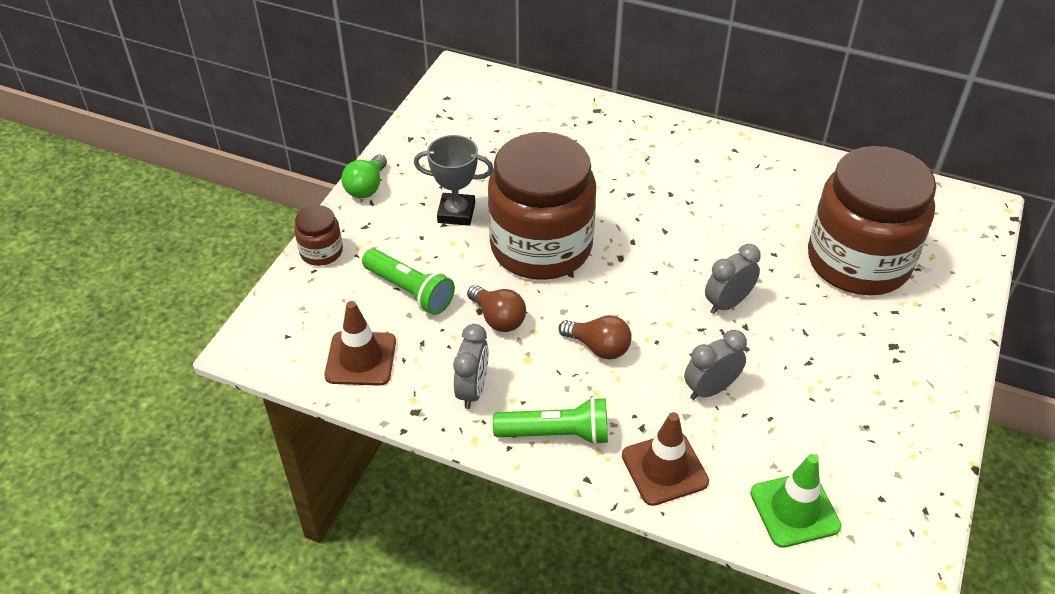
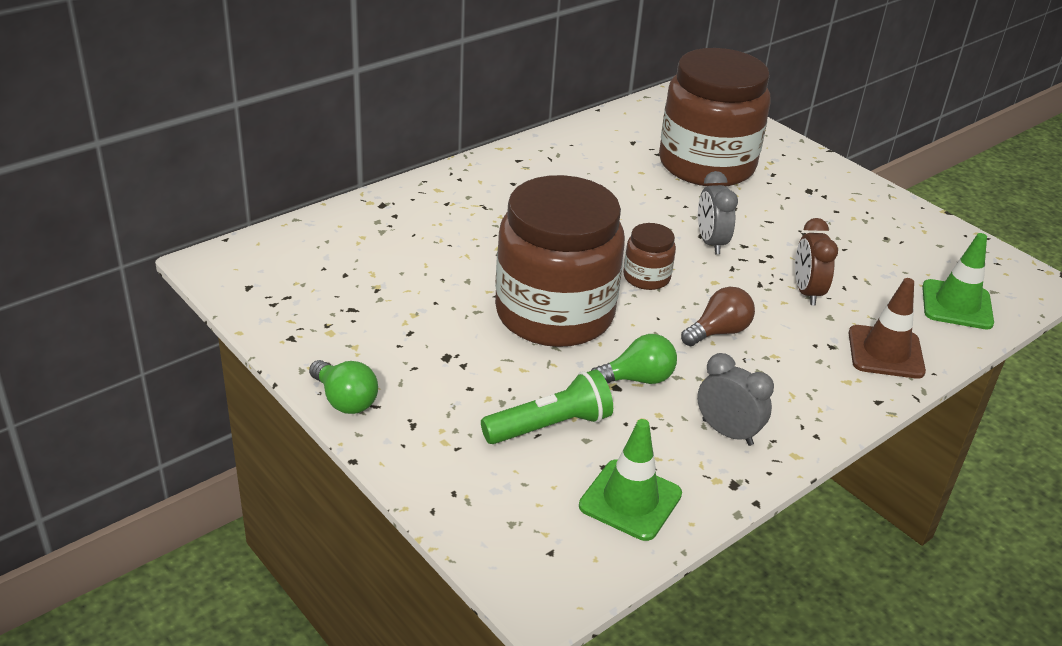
camera: 65 degrees left, 10 degrees down
(321, 252) = (426, 475): brown jar -> brown jar (646, 277)
(361, 359) = (630, 500): brown traffic cone -> green traffic cone
(456, 213) = (453, 349): grey trophy -> none
(498, 318) = (637, 379): brown light bulb -> green light bulb
(556, 434) = (814, 399): green flashlight -> none
(710, 389) = (806, 292): grey clock -> brown clock

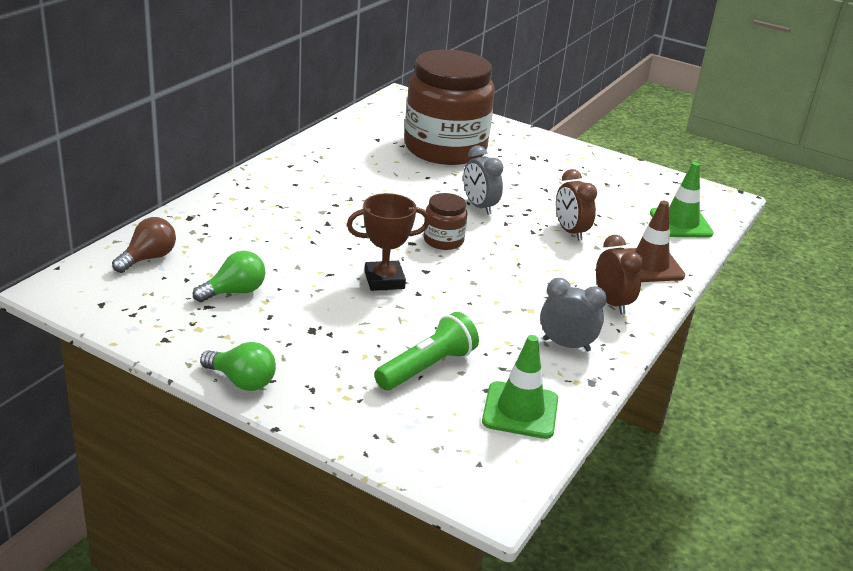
camera: 20 degrees left, 5 degrees down
(554, 314) = (384, 280): brown jar -> brown trophy
(637, 379) = (477, 318): green light bulb -> green light bulb (234, 292)
(718, 332) = (520, 272): brown light bulb -> brown light bulb (148, 258)
(812, 391) = (612, 303): none -> brown clock

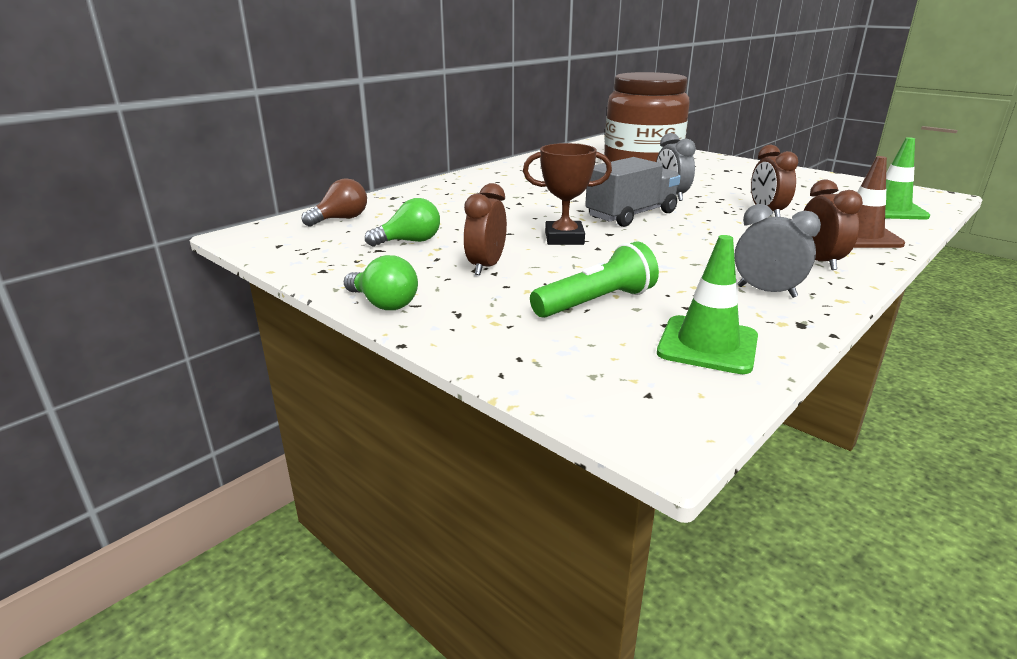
camera: 15 degrees right, 5 degrees down
(320, 325) = (486, 266): none -> brown clock
(443, 240) = (631, 215): brown jar -> grey truck

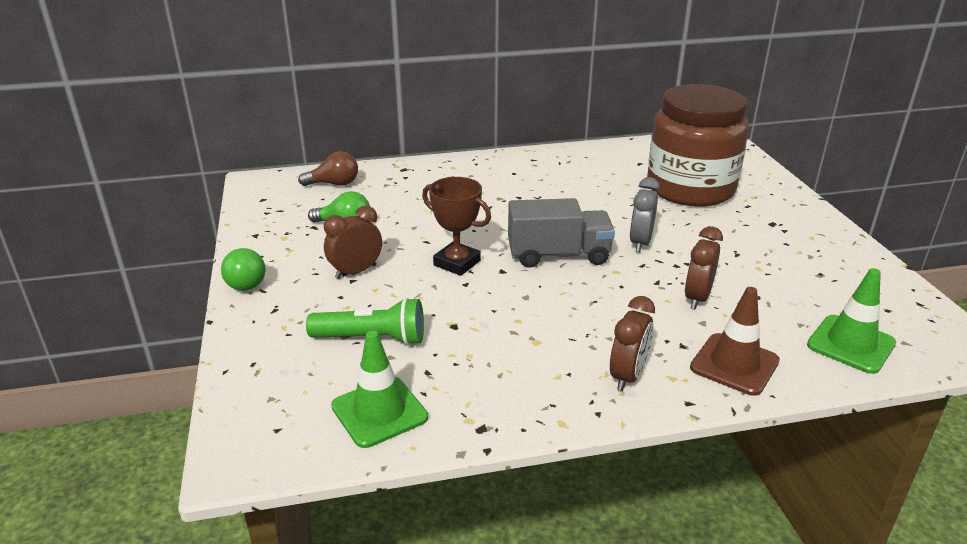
camera: 35 degrees right, 5 degrees up
(766, 291) = (515, 386): grey clock -> none

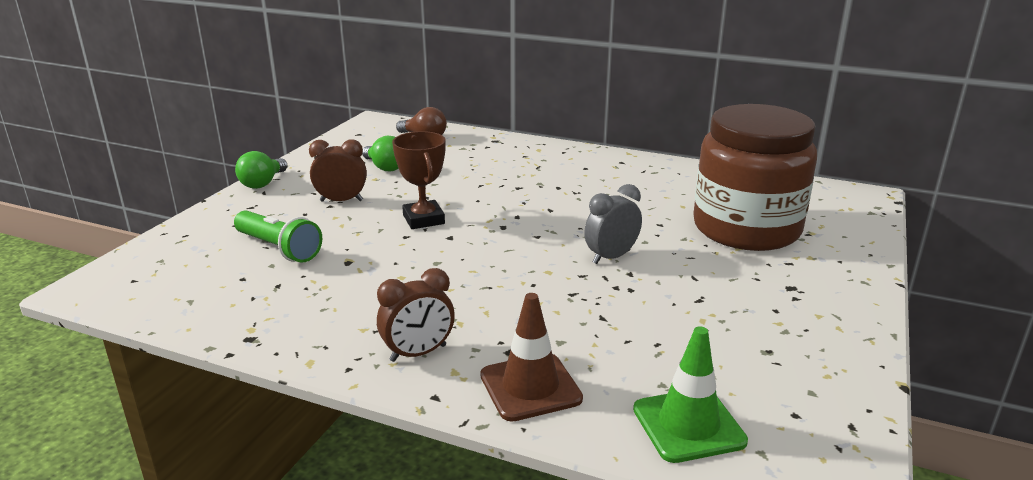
camera: 35 degrees right, 5 degrees down
(379, 412) = (205, 297): green traffic cone -> none
(558, 255) = (517, 241): grey truck -> none
(697, 298) = (589, 320): brown clock -> none

